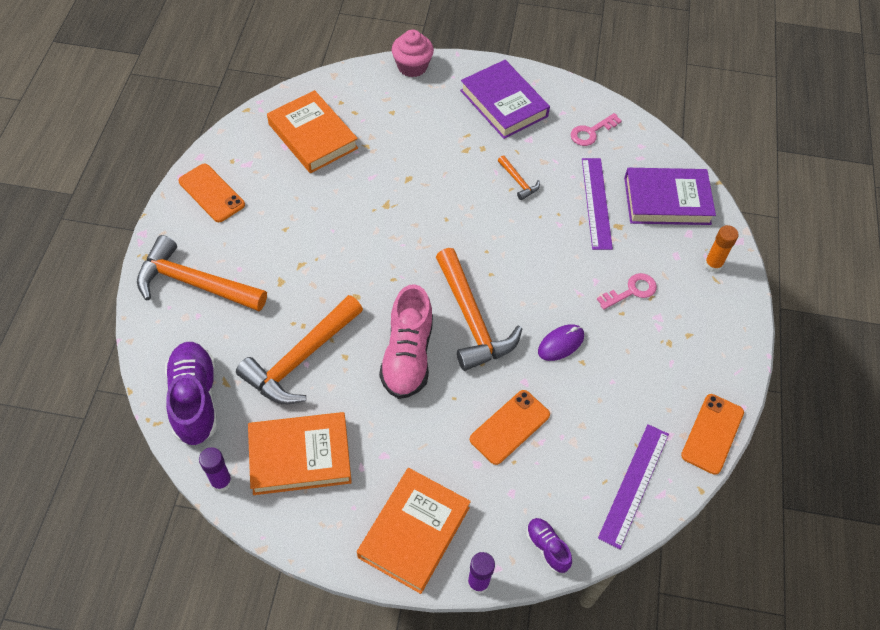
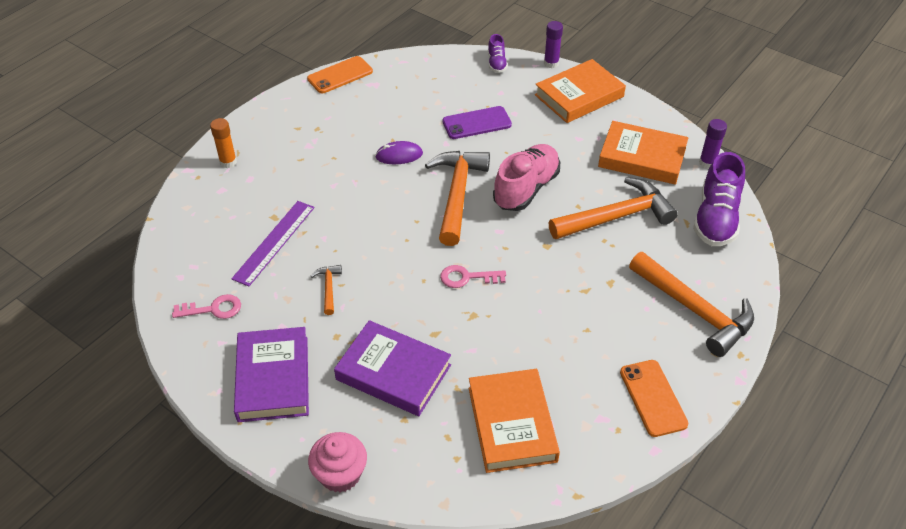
camera: 150 degrees left, 10 degrees down
(509, 427) = (476, 123): orange phone -> purple phone
(631, 291) = (312, 168): pink key -> pink key (467, 277)
(634, 485) = (416, 70): purple ruler -> none
(667, 201) = (211, 220): purple book -> purple book (393, 372)

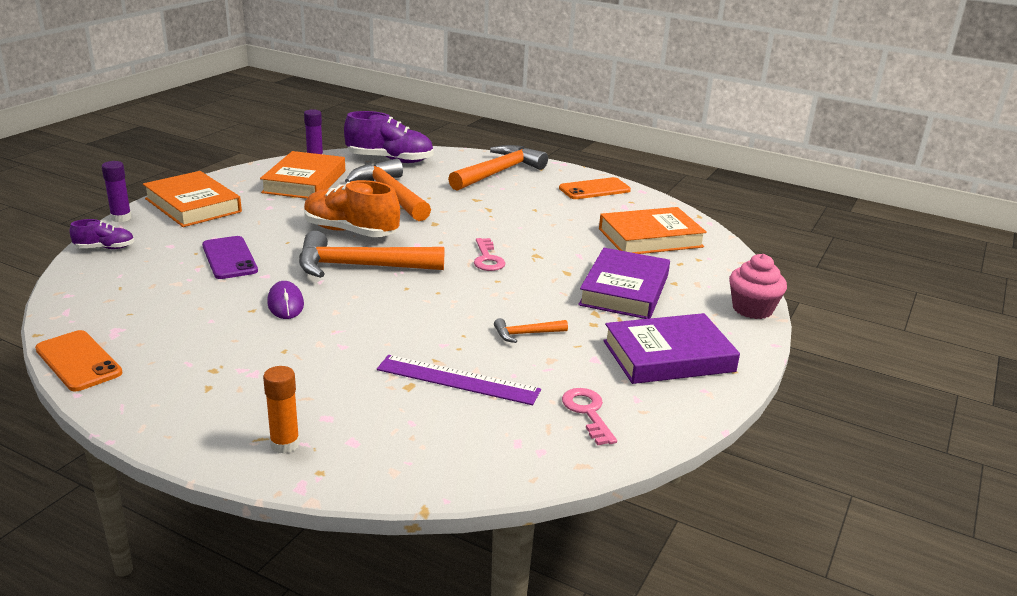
camera: 100 degrees left, 20 degrees down
(526, 189) = (350, 232): pink shoe -> orange shoe

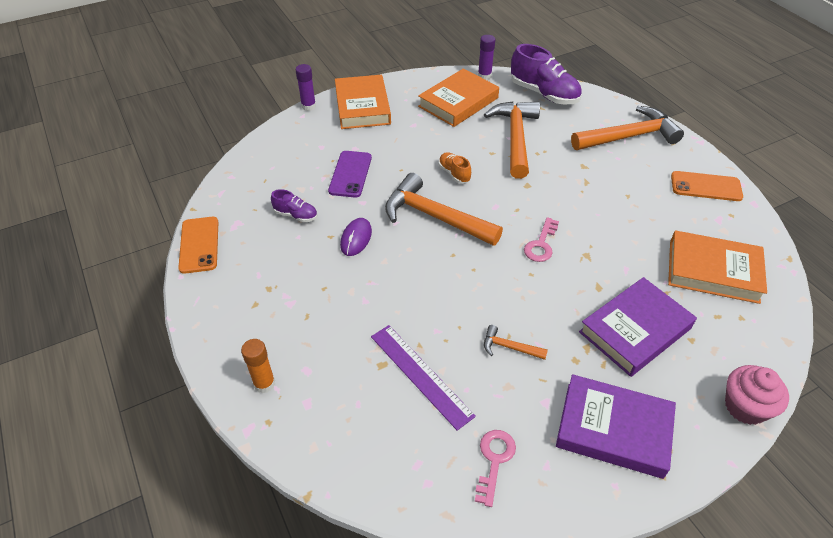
camera: 35 degrees right, 20 degrees up
(105, 248) = (280, 135): purple shoe -> purple shoe (296, 215)
(350, 232) = (454, 173): orange shoe -> orange shoe, size x0.51

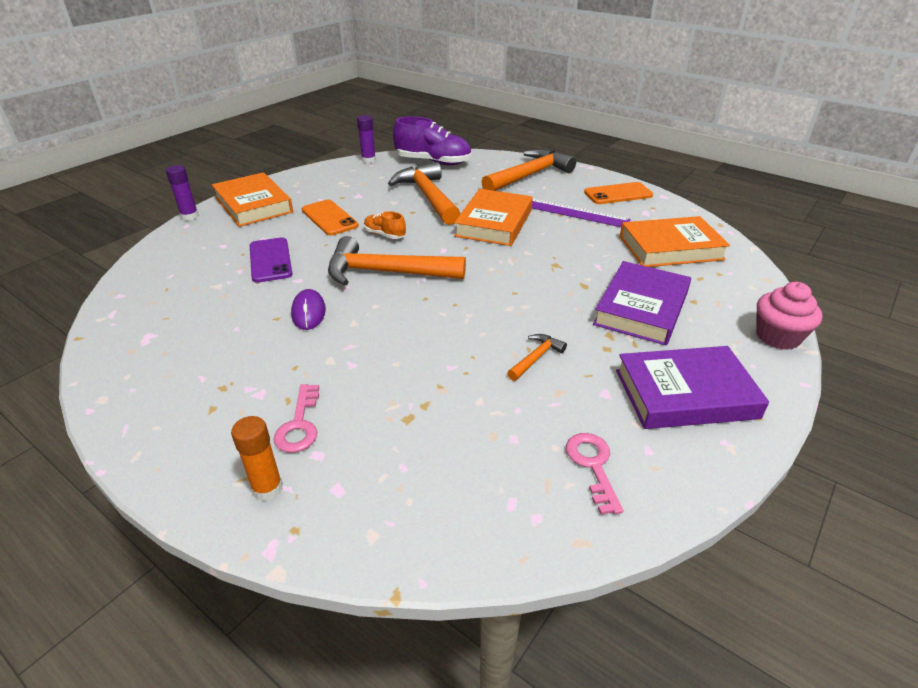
camera: 25 degrees left, 10 degrees down
(199, 245) = (103, 370): orange phone -> orange phone (329, 218)
(296, 215) = (223, 310): purple shoe -> none
(421, 375) = (459, 413): purple ruler -> purple ruler (574, 212)
(458, 102) = (354, 183): orange book -> orange book (494, 223)
(509, 347) = (536, 358): orange hammer -> orange hammer turned 135 degrees clockwise
(541, 244) = (507, 267): pink key -> pink key (299, 424)

